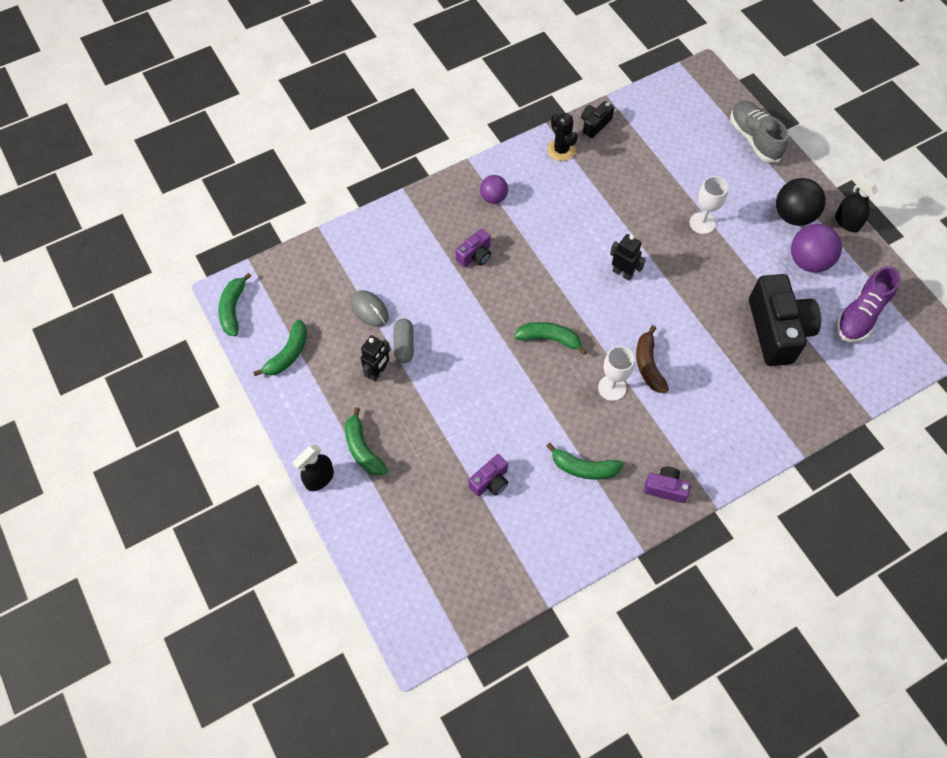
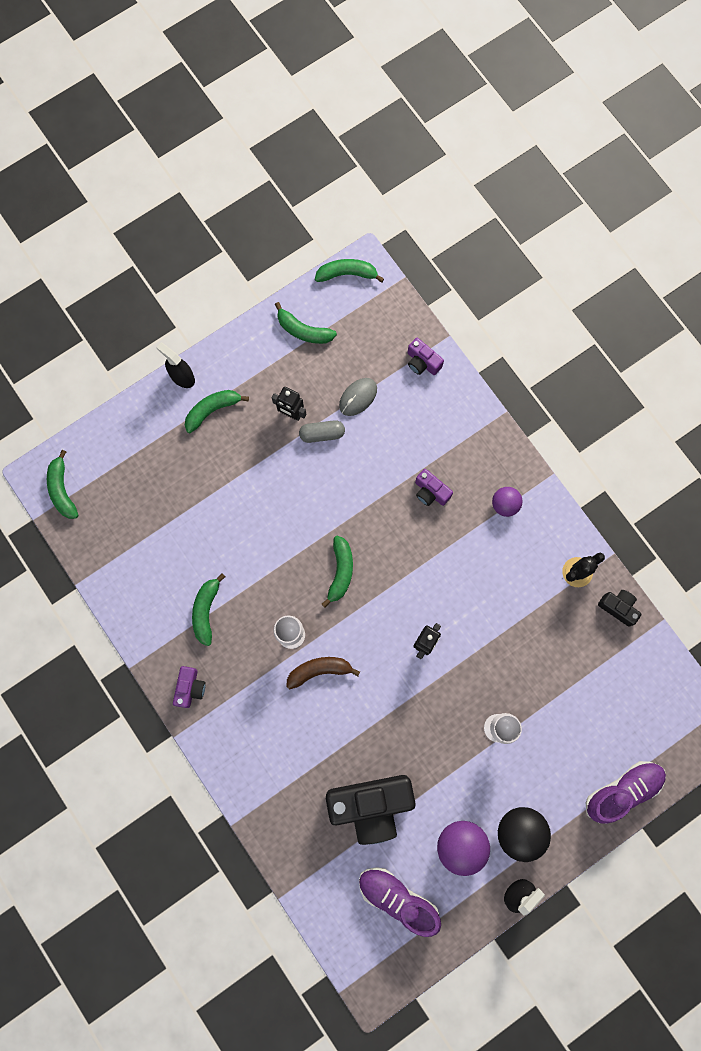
camera: 85 degrees right, 15 degrees up
(435, 617) = (62, 490): none -> green banana
(490, 481) = (188, 526): purple camera -> purple camera (422, 362)
(754, 139) = (623, 791): grey shoe -> purple shoe

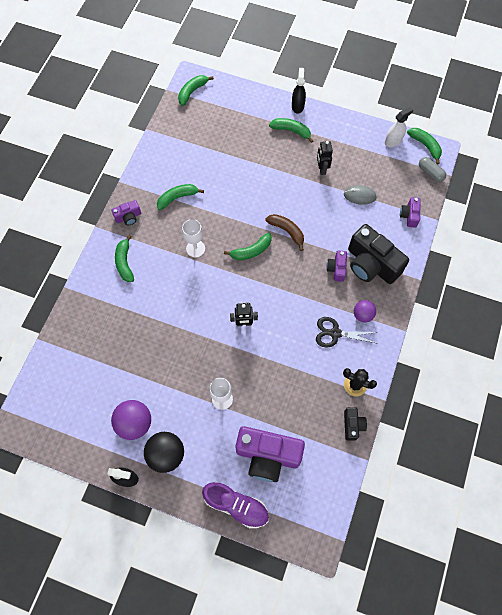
camera: 55 degrees right, 10 degrees down
(303, 330) = (374, 145): green banana -> green banana (125, 262)
(314, 304) = (393, 141): none -> white spray bottle
(319, 670) = (185, 276): brown banana -> brown banana (287, 231)
(322, 434) = (323, 191): grey capsule -> grey capsule (430, 173)
(371, 805) = (125, 355): black camera -> black camera (371, 264)
(397, 898) = (78, 406): purple shoe -> none
(505, 550) = (335, 333): none -> black scissors
(592, 721) = (268, 455): none -> purple camera

